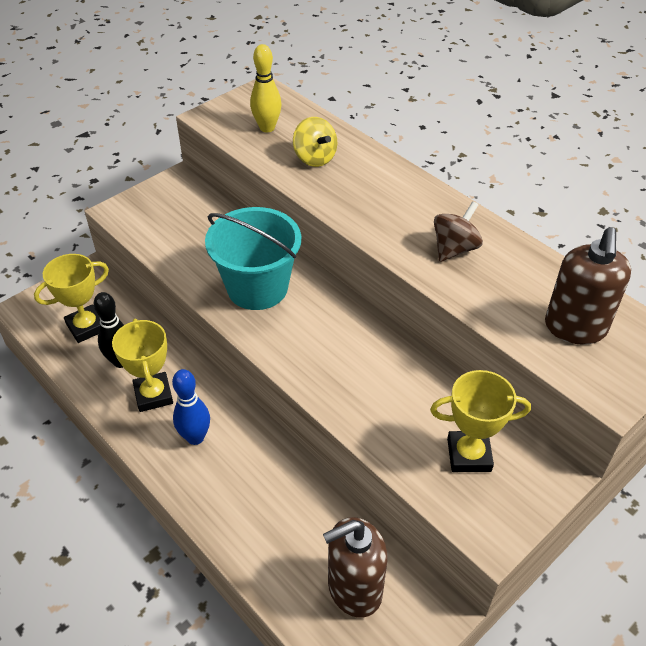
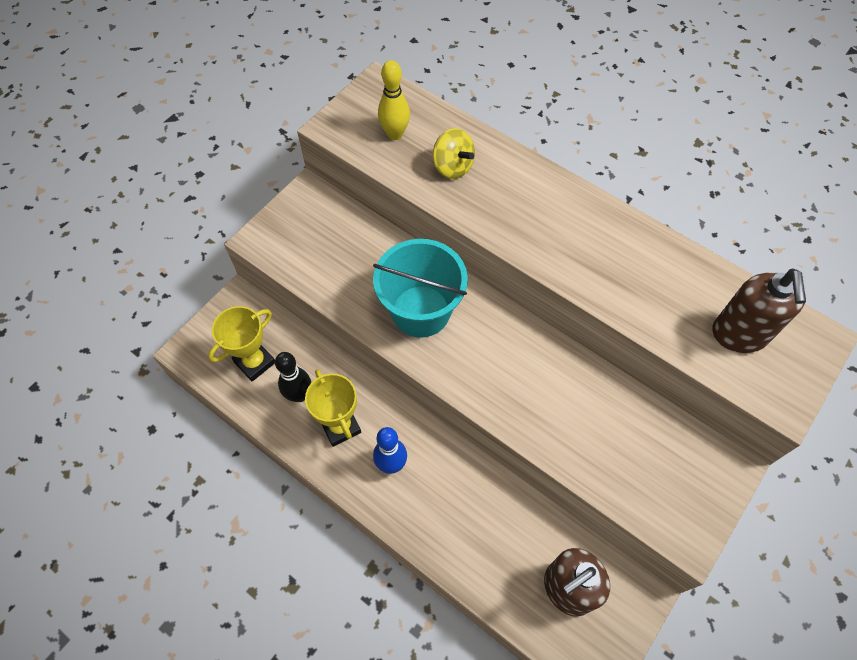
camera: 10 degrees left, 15 degrees up
(454, 249) = (612, 260): brown spinning top -> none
(469, 455) = (654, 462): yellow trophy -> none

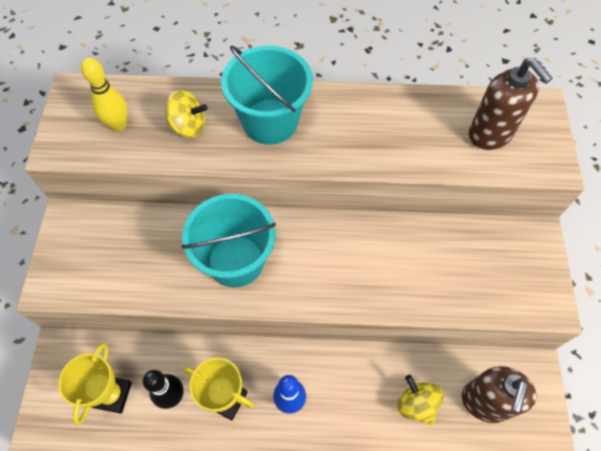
camera: 35 degrees left, 0 degrees up
(501, 544) = (416, 404): none -> yellow spinning top
(528, 202) = (270, 121): none -> turquoise bucket

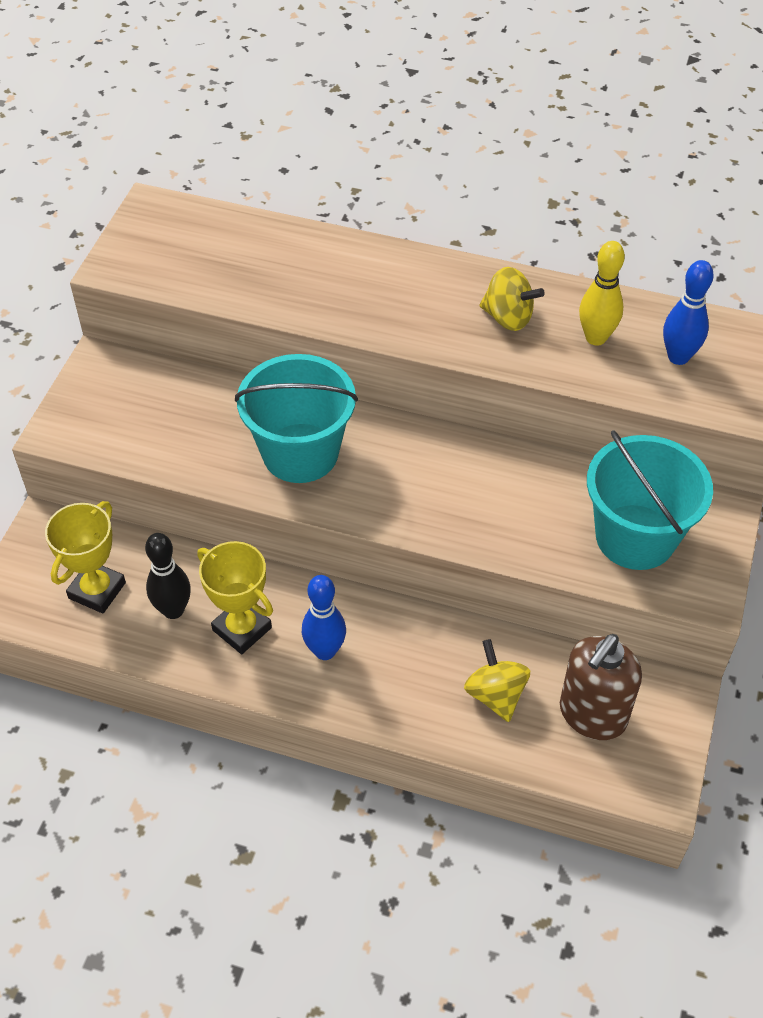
camera: 15 degrees right, 10 degrees down
(118, 125) = (197, 255): yellow bowling pin -> yellow bowling pin (596, 338)
(188, 126) = (283, 273): yellow spinning top -> yellow spinning top (508, 317)
(270, 121) = (389, 287): turquoise bucket -> turquoise bucket (635, 537)
(490, 134) = (678, 357): brown soap dispenser -> blue bowling pin

